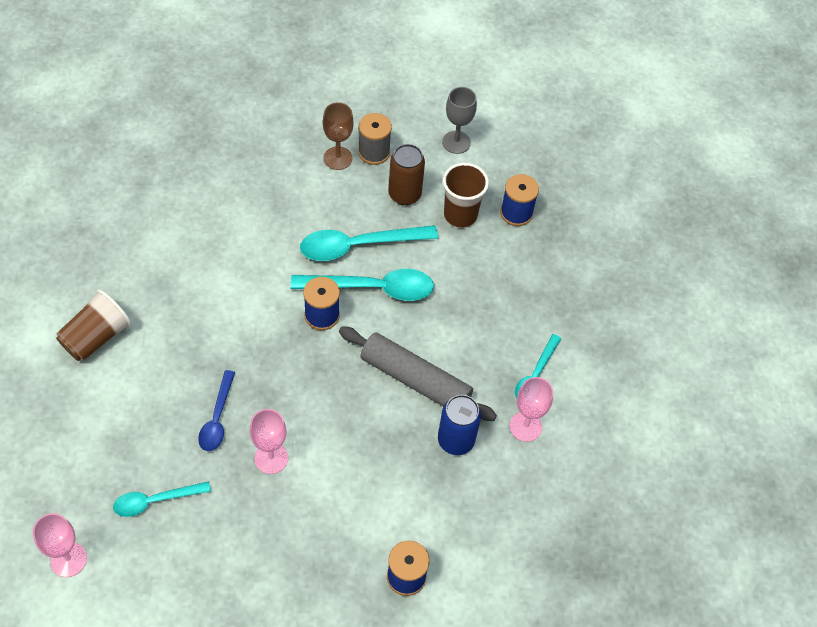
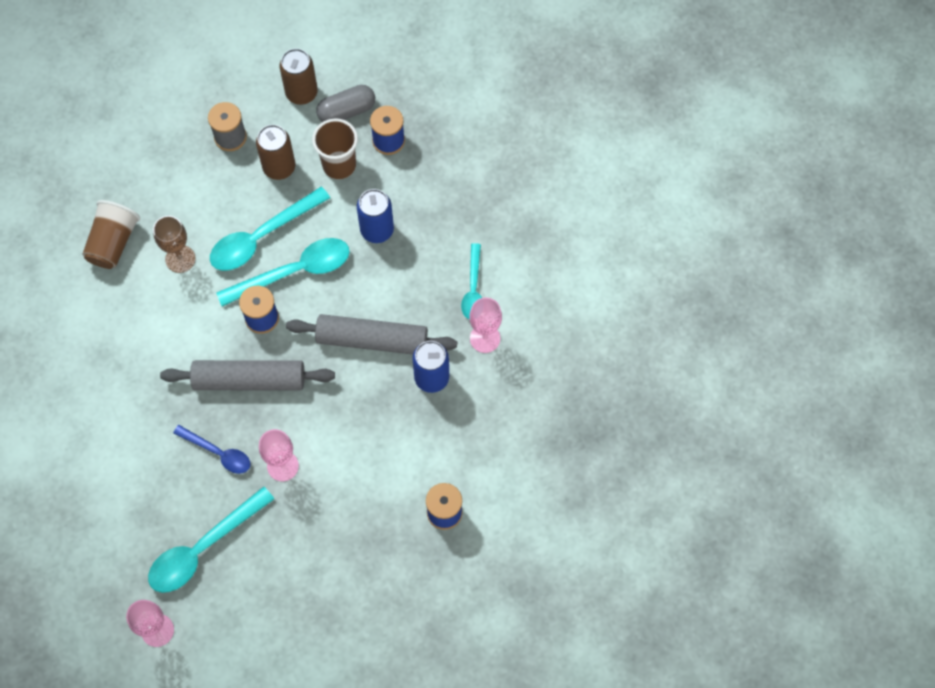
camera: 20 degrees left, 10 degrees up
(97, 337) = (71, 429): brown cup -> brown cup (113, 242)
(155, 501) = (203, 548): turquoise spoon -> turquoise spoon, size x1.66
(217, 418) = (218, 453): blue spoon -> blue spoon turned 45 degrees counterclockwise
(281, 365) = (249, 380): none -> grey rolling pin
(338, 158) = (200, 158): brown goblet -> brown goblet (180, 259)
(456, 142) = (301, 93): grey goblet -> brown can
(468, 284) = (377, 230): none -> blue can
(489, 173) = (346, 111): none -> grey capsule

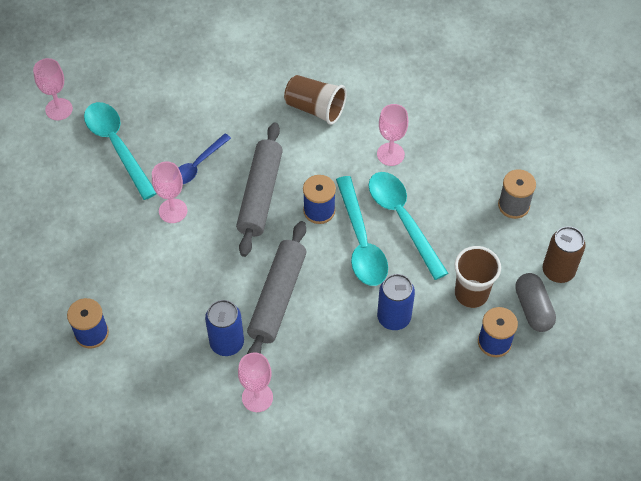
camera: 100 degrees right, 10 degrees down
(113, 242) = (415, 107): brown cup -> brown cup (315, 108)
(180, 259) = (390, 154): brown goblet -> pink goblet
(279, 167) = (475, 242): brown can -> none
(473, 288) = (313, 395): turquoise spoon -> none

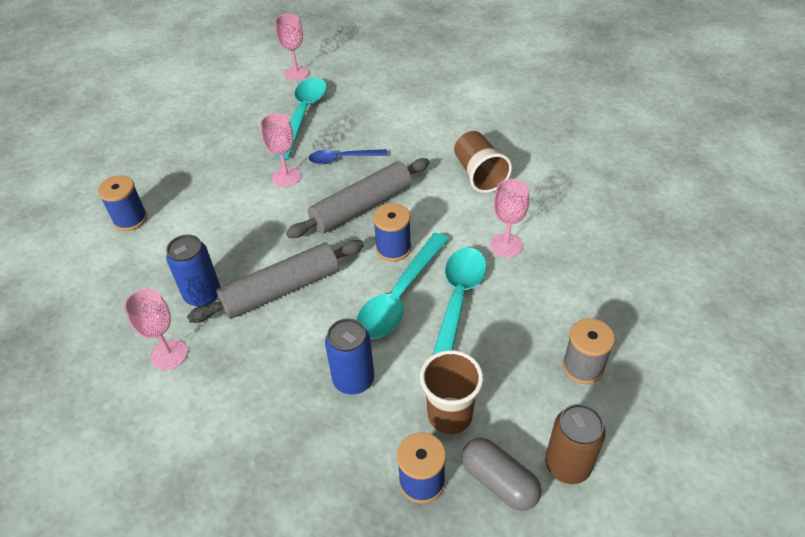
camera: 45 degrees right, 10 degrees down
(533, 308) = (499, 481): grey capsule -> grey capsule turned 75 degrees counterclockwise

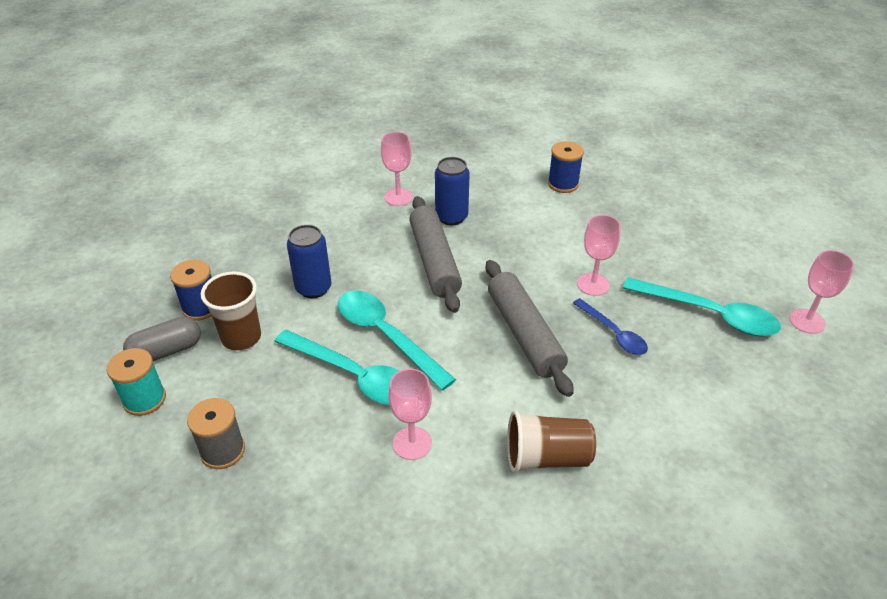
camera: 105 degrees right, 5 degrees down
(342, 159) = (613, 333): blue spoon -> blue spoon turned 135 degrees clockwise
(393, 248) = (451, 345): blue spool -> none
(567, 465) = (144, 399): brown can -> turquoise spool

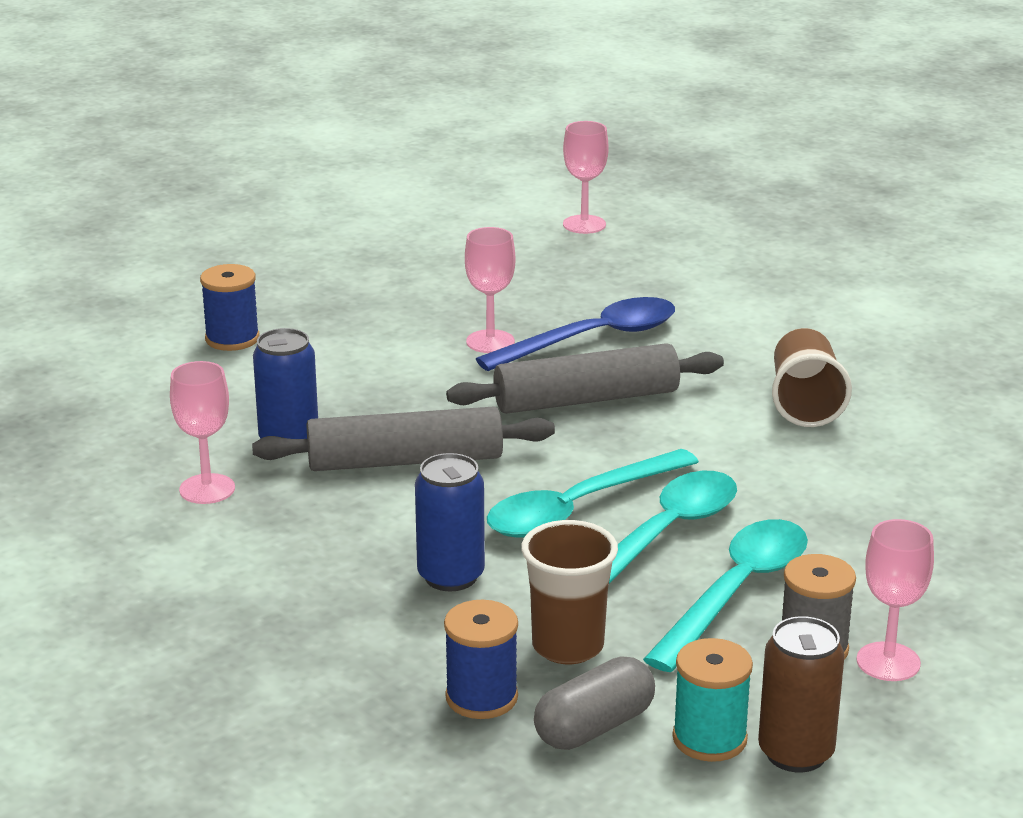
camera: 85 degrees left, 15 degrees down
(122, 439) = (796, 753): none -> brown can
(166, 351) = (594, 727): grey capsule -> grey capsule turned 75 degrees clockwise
(412, 443) = (788, 492): pink goblet -> pink goblet (888, 662)
(613, 333) = (592, 339): blue spoon -> blue spoon, size x1.66
(709, 314) = (563, 276): turquoise spoon -> turquoise spoon (736, 592)

